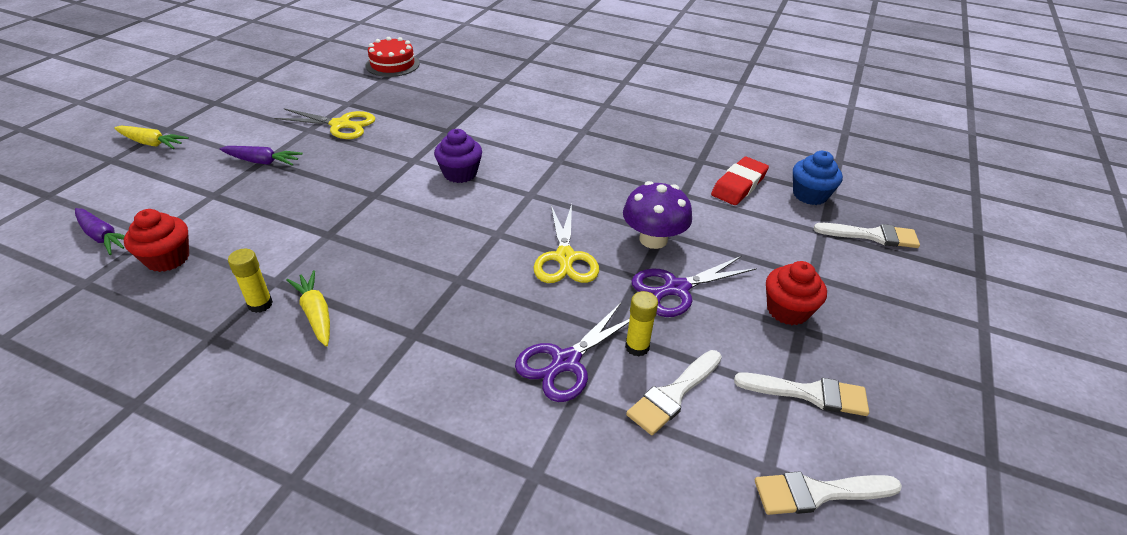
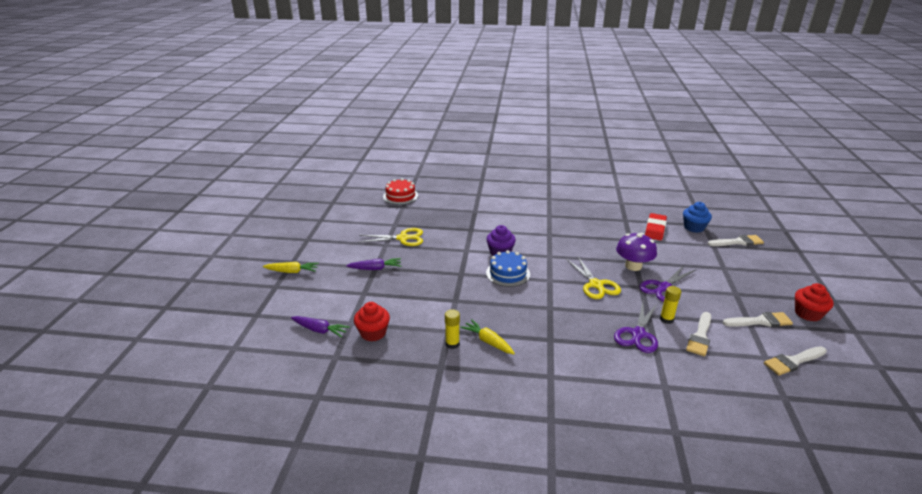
camera: 15 degrees left, 10 degrees down
(442, 209) = (508, 273): none -> blue cake
(787, 310) = (724, 286): red cupcake -> red cupcake (808, 314)

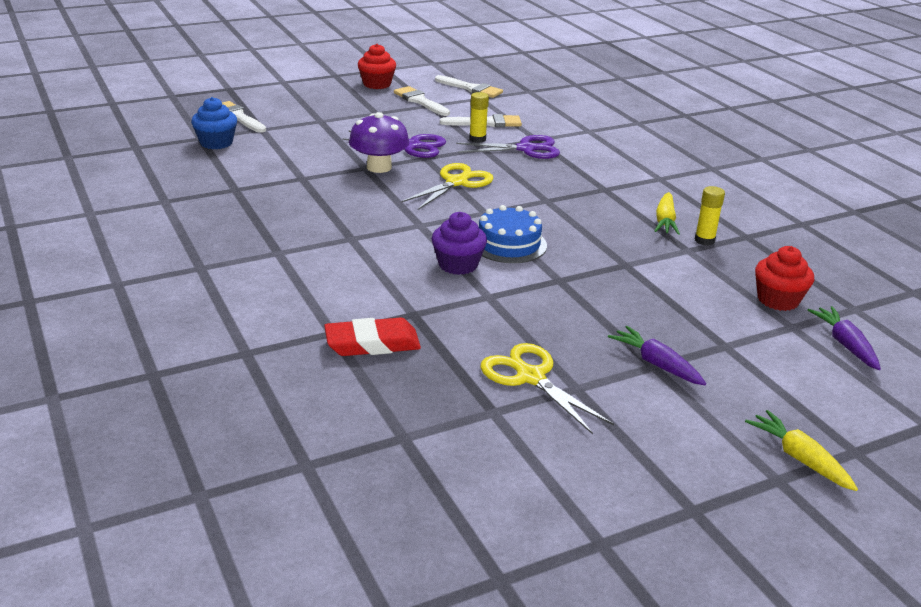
camera: 125 degrees left, 0 degrees up
(400, 196) = (352, 466): red cake -> none
(655, 229) = (249, 165): red eraser -> red eraser (372, 343)

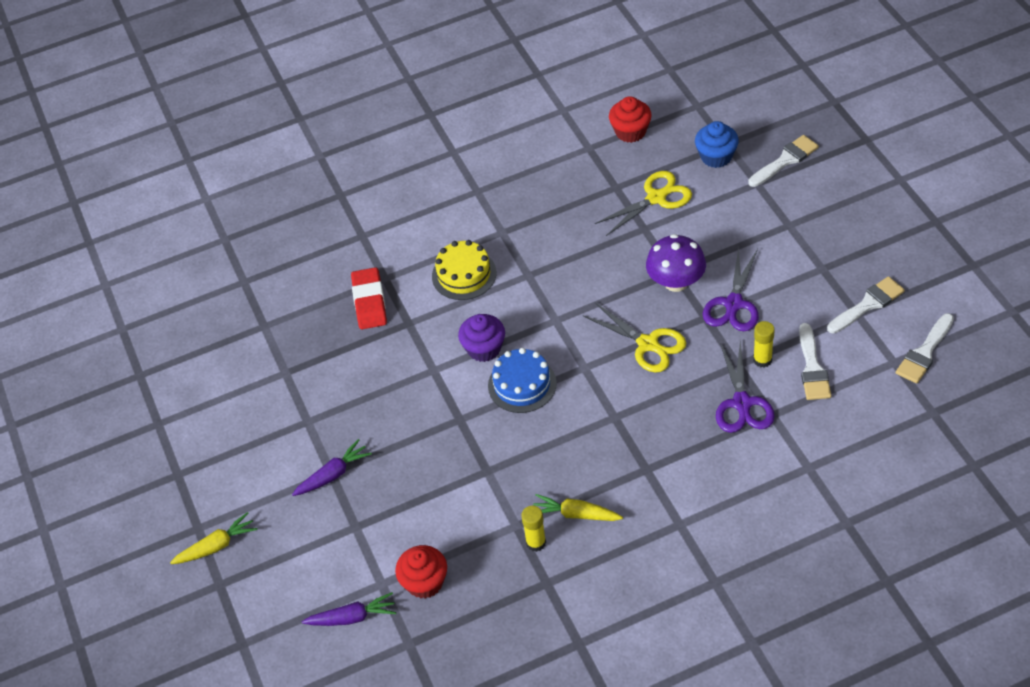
camera: 100 degrees right, 20 degrees up
(340, 276) = (464, 274): none -> yellow cake
(377, 84) = (915, 261): red cupcake -> red cupcake (630, 132)
(530, 377) = (322, 394): yellow scissors -> yellow scissors (656, 198)

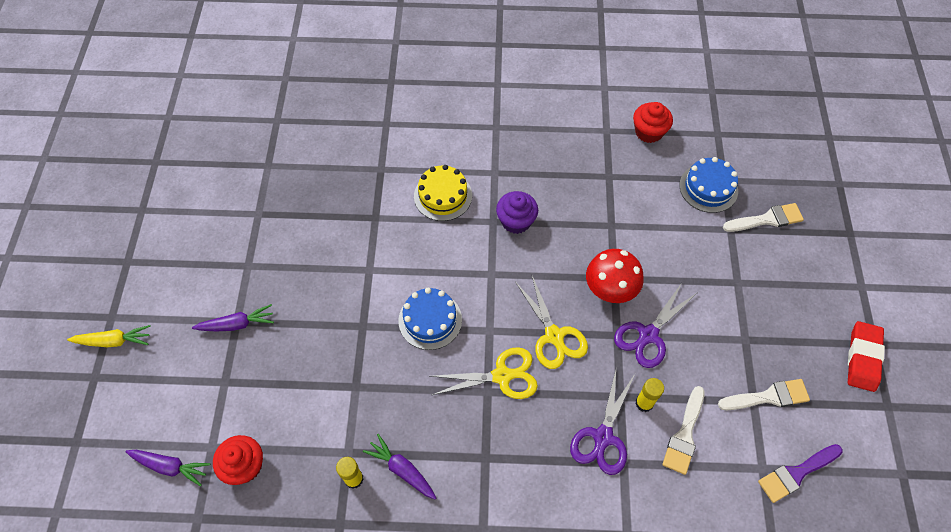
camera: 20 degrees right, 10 degrees up
(369, 302) = (357, 184): red eraser -> red eraser (863, 358)
(484, 349) = (419, 271): purple cupcake -> purple cupcake (516, 221)
(576, 514) = (402, 469): yellow carrot -> purple carrot
(656, 198) = (637, 202): yellow scissors -> yellow scissors (502, 376)
(676, 282) = (610, 288): purple mushroom -> red mushroom
(716, 157) = (708, 188): blue cupcake -> blue cake
(924, 352) = (796, 473): white brush -> purple brush

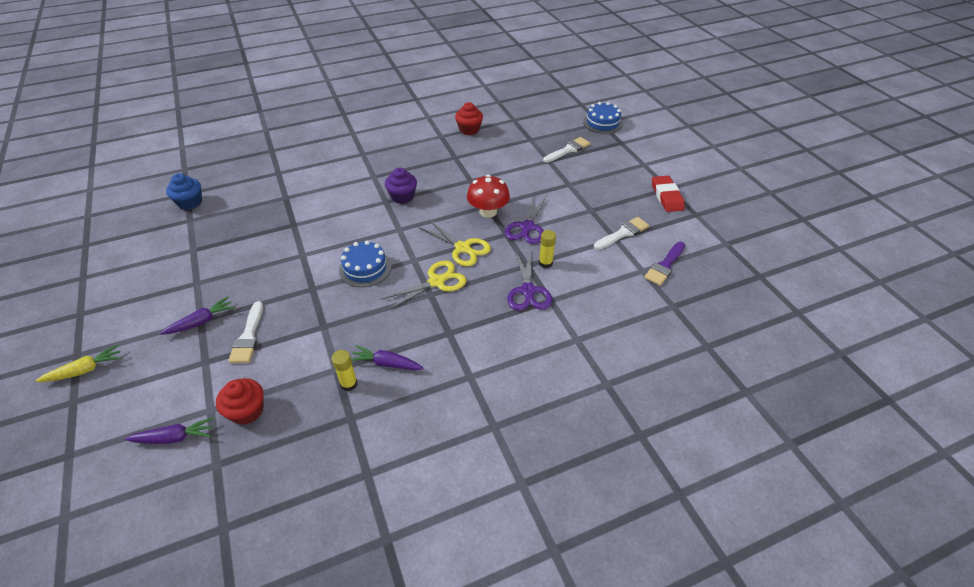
camera: 25 degrees left, 15 degrees down
(276, 137) = (190, 202): none -> blue cupcake
(443, 196) = (341, 198): yellow cake -> none
(684, 434) = (582, 270): white brush -> white brush (248, 336)
(708, 188) = (523, 145): blue cake -> blue cake (602, 123)

